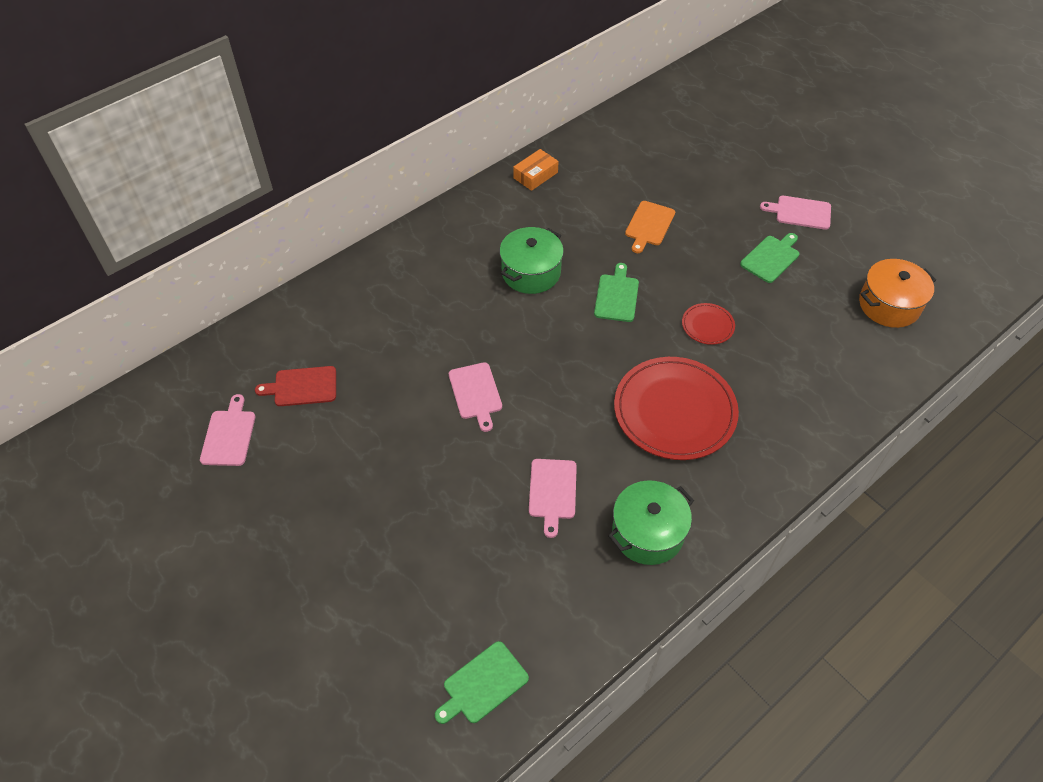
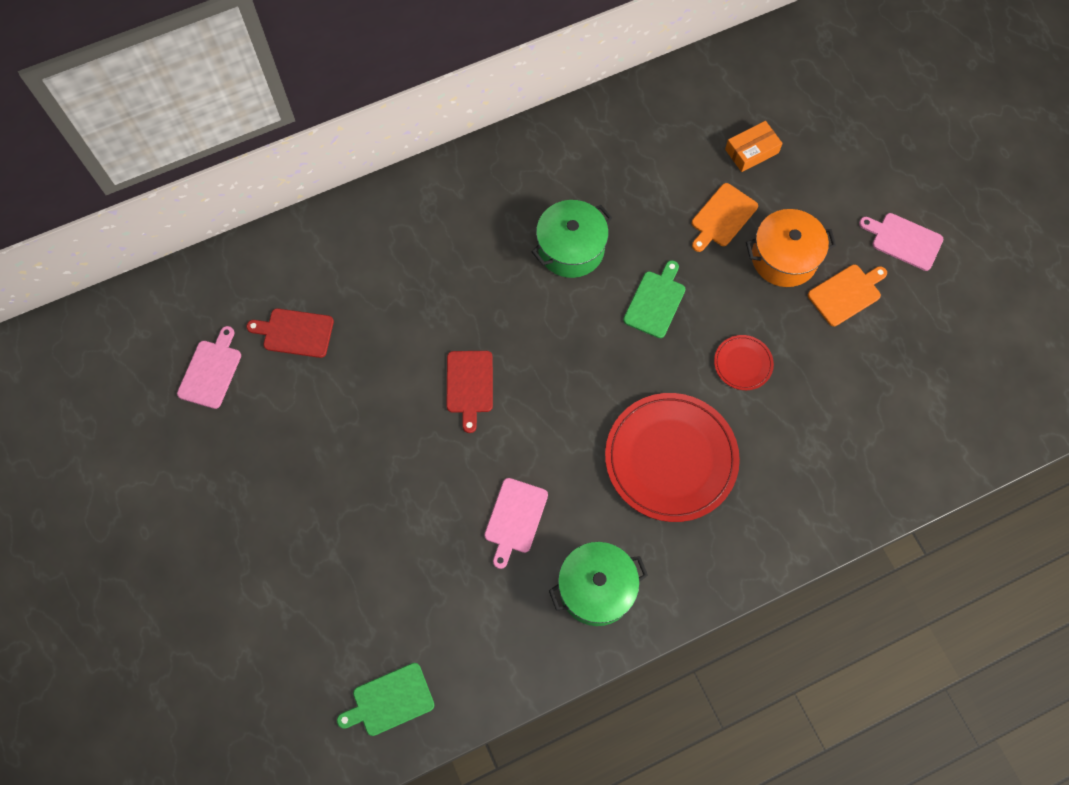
camera: 15 degrees right, 15 degrees up
(475, 393) = (469, 385): pink cutting board -> red cutting board
(535, 175) = (615, 118): orange box -> orange box (751, 151)
(771, 258) = (846, 294): green cutting board -> orange cutting board
(889, 305) = (957, 387): orange pot -> orange pot (784, 258)

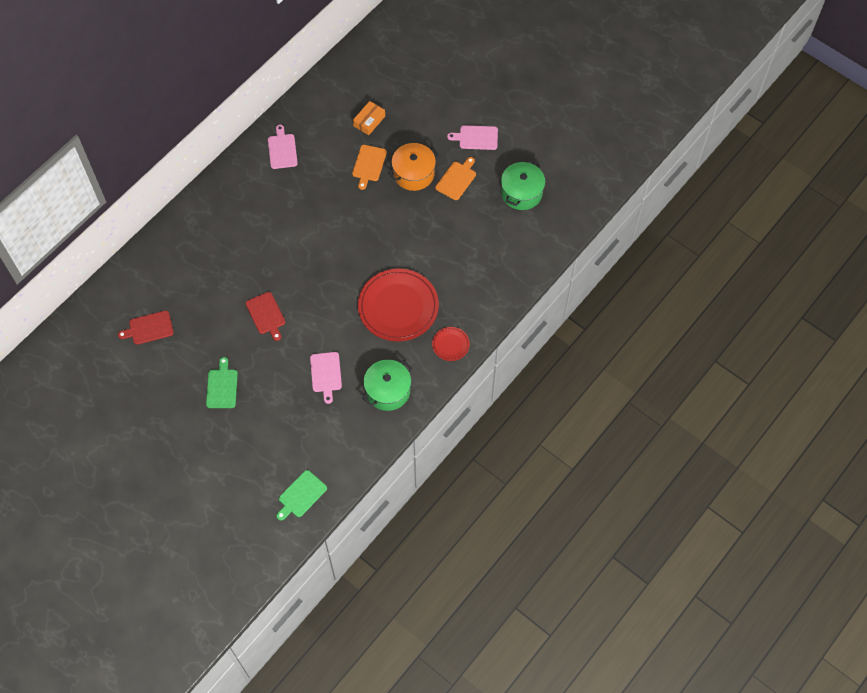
camera: 25 degrees left, 5 degrees down
(211, 371) = (109, 369): pink cutting board -> pink cutting board (282, 150)
(571, 249) = (289, 217): green pot -> green pot (521, 193)
(655, 302) = (351, 226): green cutting board -> green cutting board (222, 386)
(743, 363) = (415, 240): red plate -> red plate (450, 344)

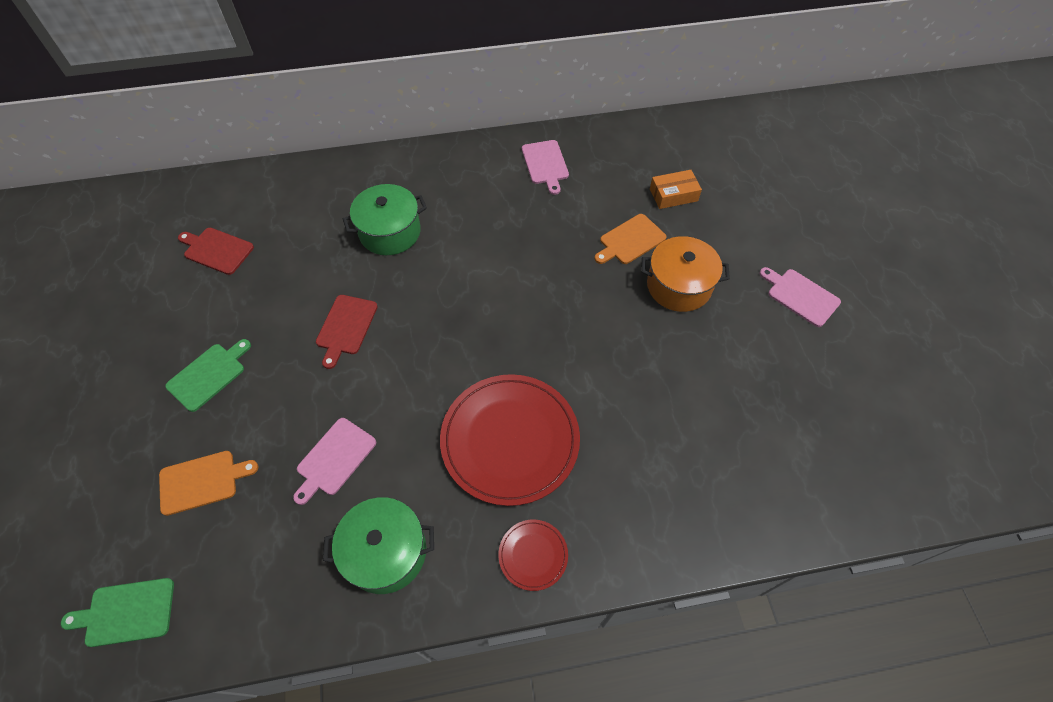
camera: 40 degrees right, 5 degrees down
(282, 150) = (545, 164): pink cutting board -> pink cutting board turned 135 degrees clockwise
(457, 179) = (732, 330): orange cutting board -> orange cutting board (202, 481)
(521, 193) = (815, 409): green pot -> green pot (390, 232)

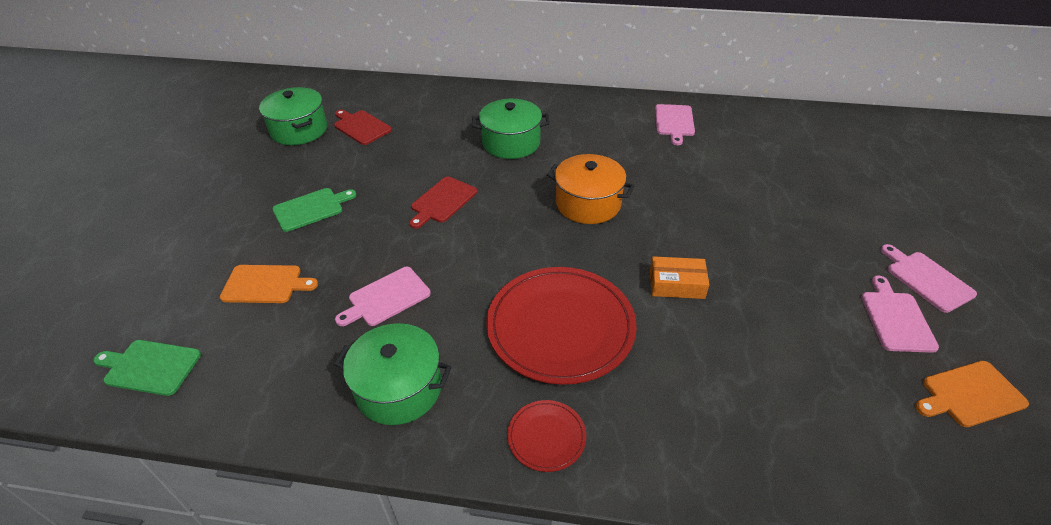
camera: 20 degrees right, 15 degrees down
(146, 272) = (299, 130): none -> green pot
(630, 240) = (742, 194): orange cutting board -> orange cutting board (970, 394)
(673, 195) = (799, 167): orange box -> orange box (676, 284)
(679, 286) = (784, 240): orange pot -> orange pot (588, 203)
(783, 345) = (896, 318): none -> pink cutting board

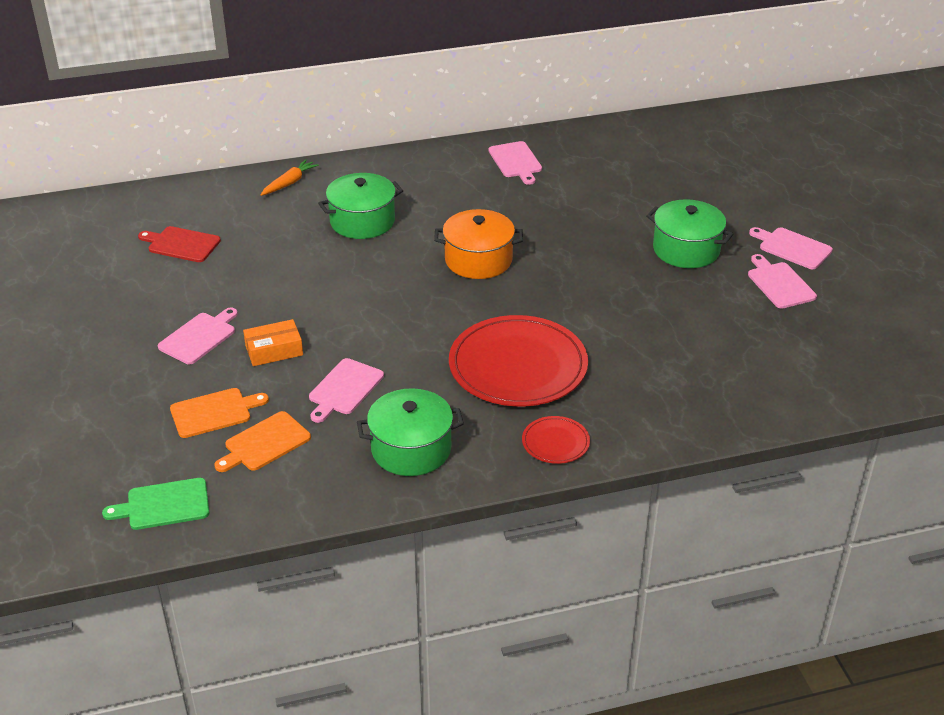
camera: 25 degrees left, 5 degrees down
(299, 130) = (110, 265): green pot -> green pot (686, 249)
(311, 209) = (199, 337): green cutting board -> pink cutting board
(442, 201) = (333, 295): red cutting board -> none
(476, 98) = (289, 183): none -> orange carrot
(676, 284) = (596, 306): orange box -> orange box (274, 350)
(970, 394) = (847, 321): orange cutting board -> orange cutting board (264, 443)

